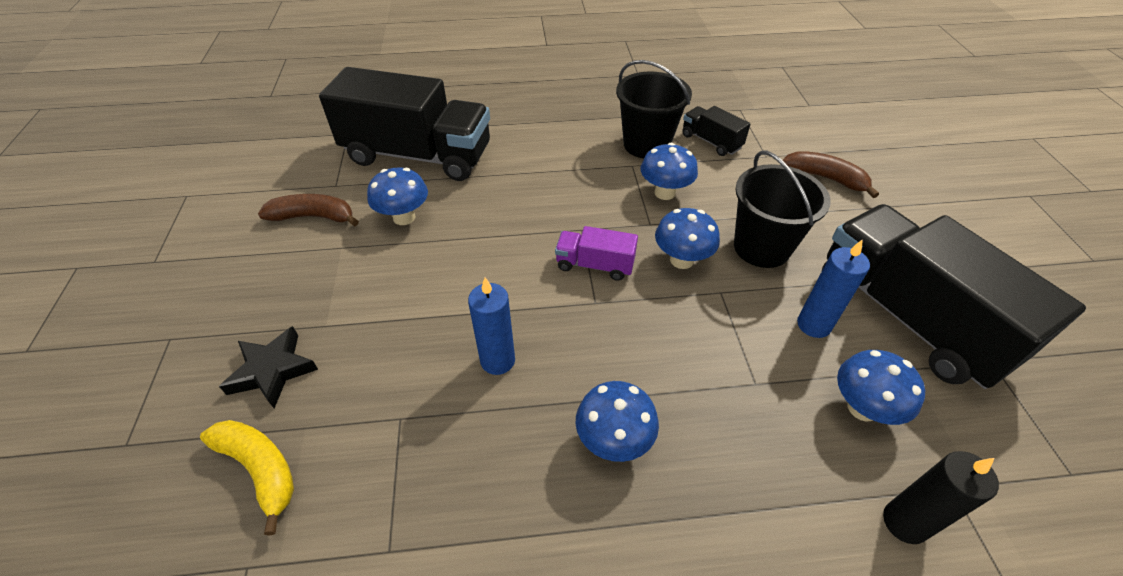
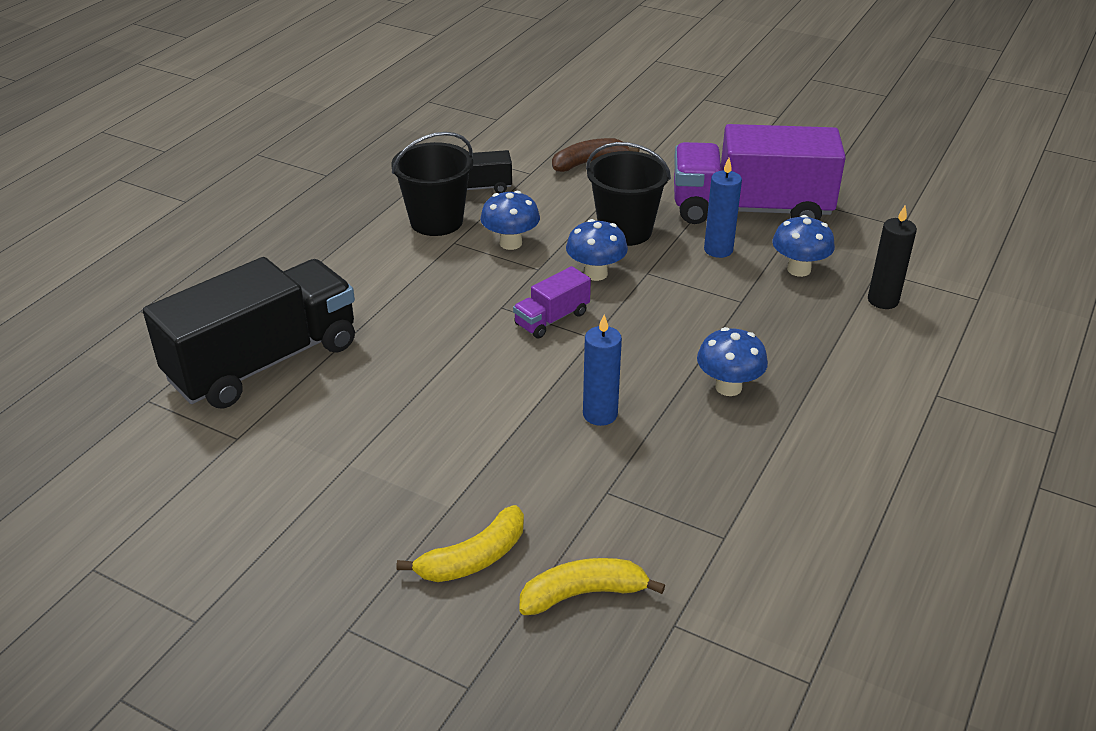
camera: 55 degrees left, 10 degrees down
(272, 370) = (473, 558): black star -> yellow banana
(314, 217) = (273, 470): brown banana -> none
(404, 217) = (354, 406): blue mushroom -> none
(908, 317) = (750, 210): black truck -> purple truck

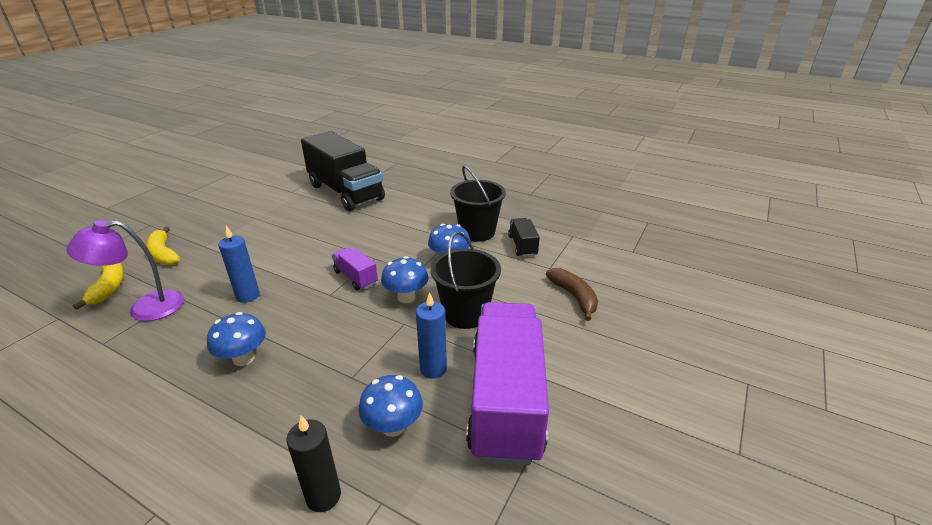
camera: 90 degrees right, 5 degrees down
(638, 520) = (145, 308): none -> purple lamp

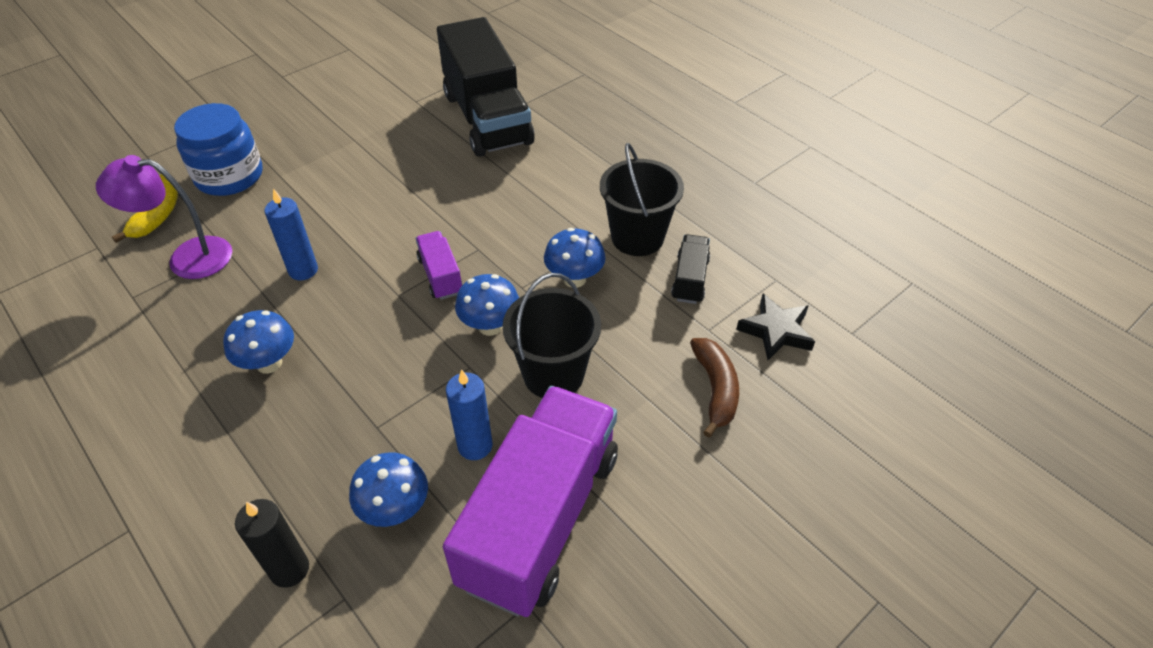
camera: 20 degrees right, 15 degrees up
(163, 254) = (229, 176): yellow banana -> blue jar
(590, 260) = (776, 331): none -> black star

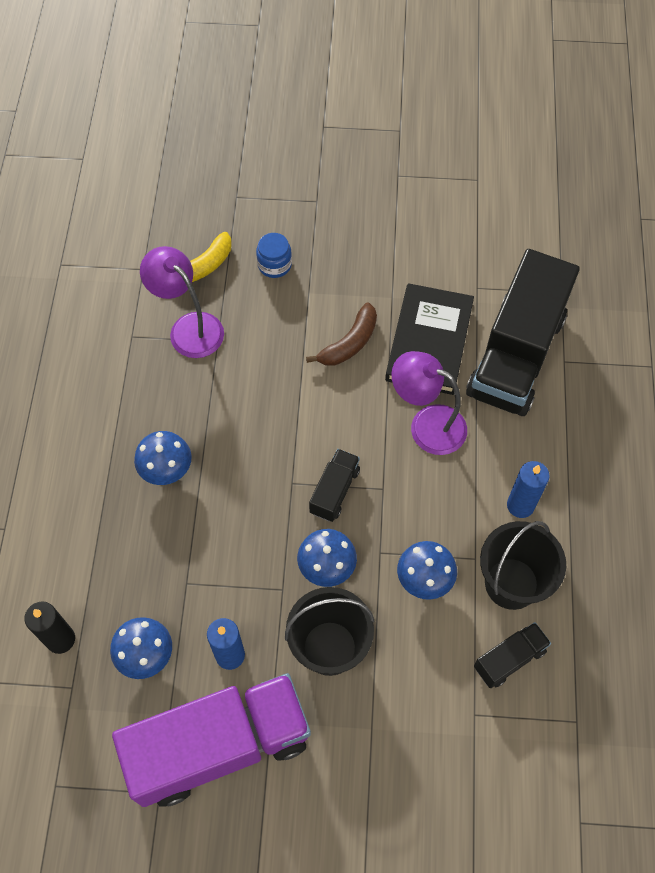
camera: 45 degrees right, 15 degrees up
(229, 176) = (274, 264): blue jar -> blue jar, size x0.53
(303, 270) = (250, 404): blue candle -> blue candle (520, 505)
(414, 148) = (429, 342): none -> black book
(440, 276) = (334, 491): purple truck -> black truck
(467, 192) = (427, 425): none -> purple lamp
(715, 389) = (424, 767): brown banana -> brown banana (349, 343)
(776, 331) = (523, 764): black star -> none

